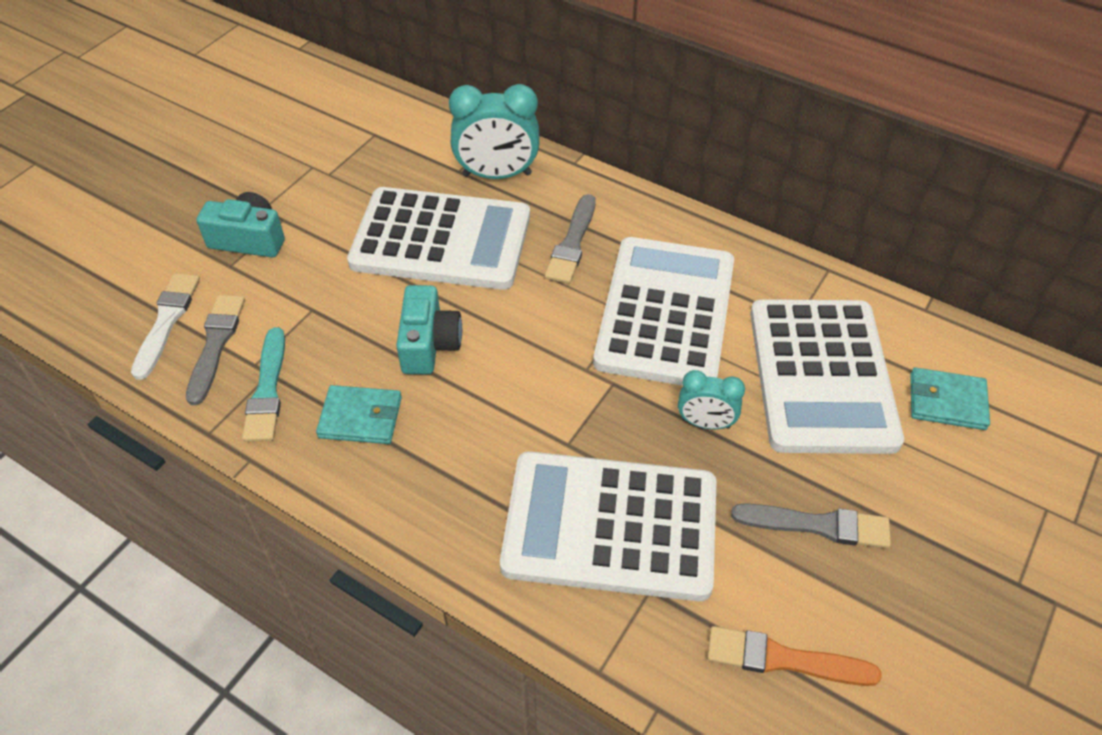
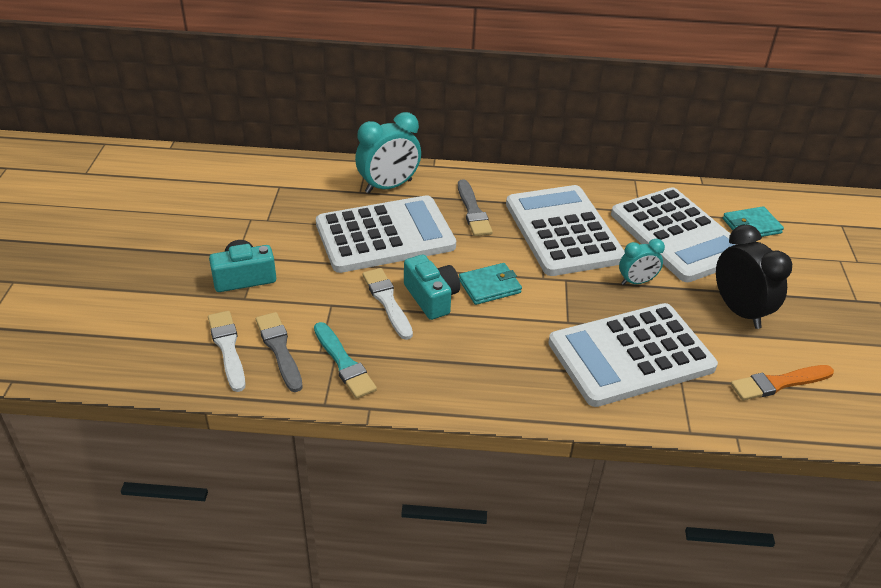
camera: 30 degrees left, 10 degrees down
(360, 417) = (424, 355): turquoise wallet -> turquoise wallet (489, 286)
(375, 329) = (387, 301): none -> white brush
(817, 525) = (739, 311): grey brush -> black clock

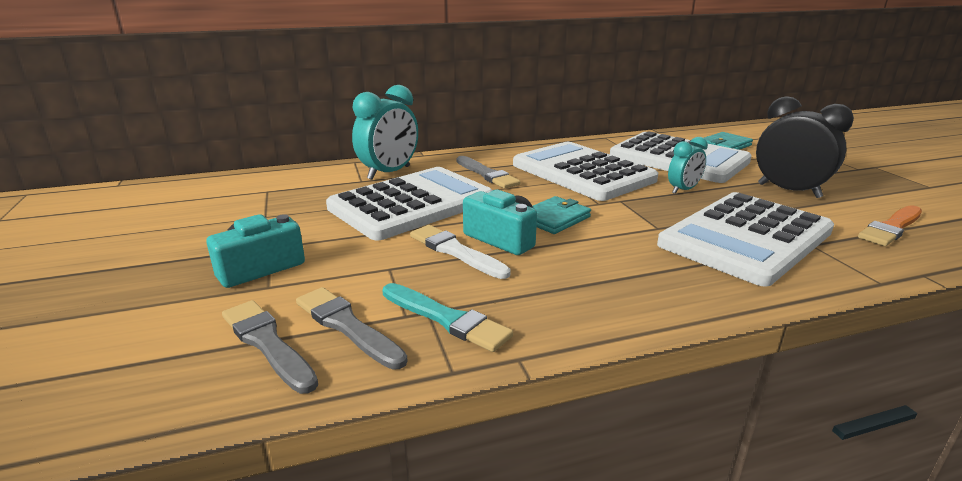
camera: 20 degrees left, 15 degrees down
(227, 348) = (267, 343): white brush -> grey brush

